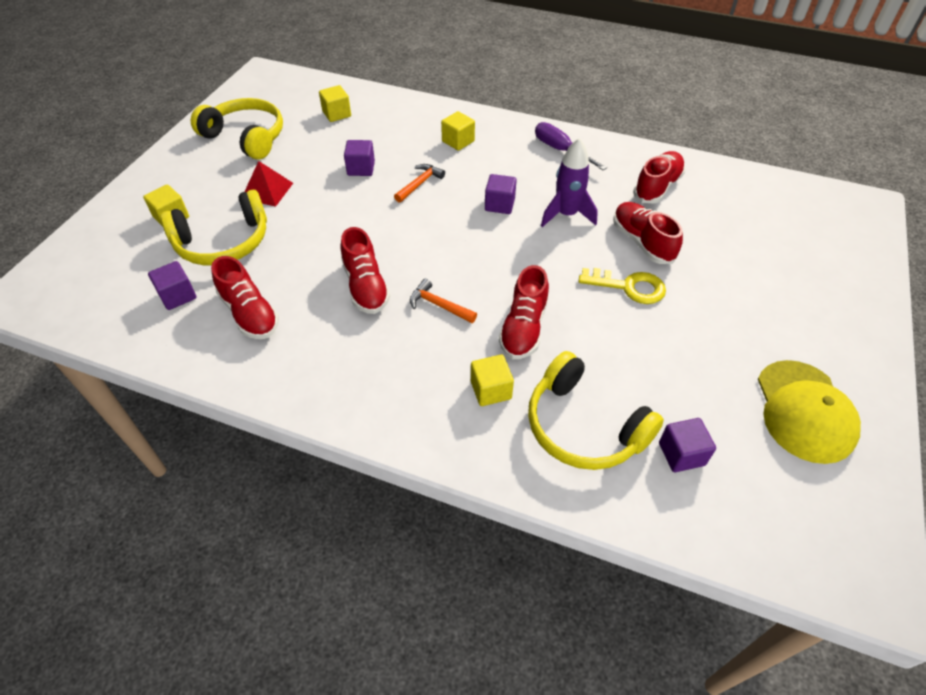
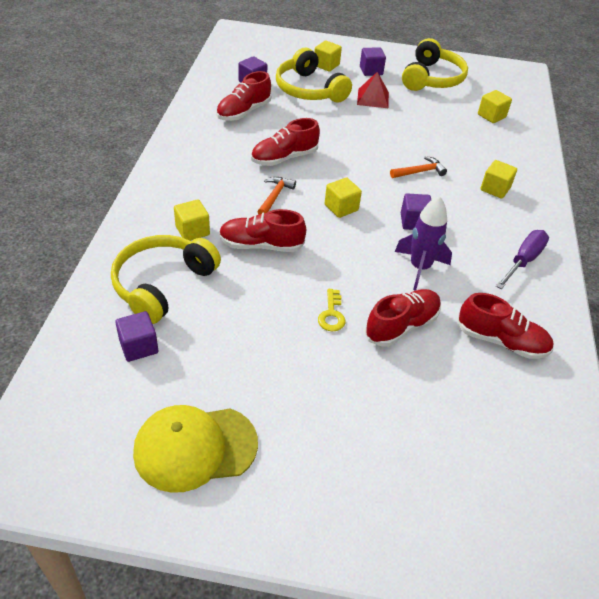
camera: 75 degrees right, 5 degrees down
(361, 168) = (423, 138): purple cube -> purple cube (371, 71)
(419, 184) = (419, 172): orange hammer -> orange hammer turned 45 degrees counterclockwise
(468, 253) = (341, 207): none -> yellow cube
(629, 287) = (331, 314): yellow key -> yellow key, size x0.65

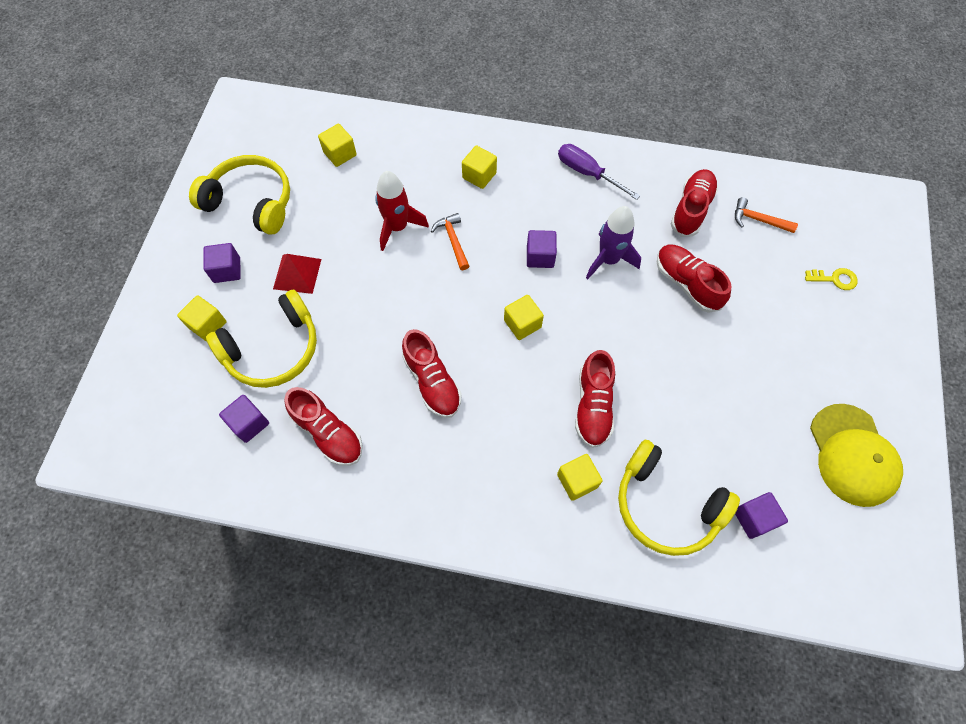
camera: 85 degrees left, 20 degrees up
(274, 196) = (508, 392): orange hammer -> orange hammer (758, 220)
(331, 314) = (682, 341): yellow key -> yellow key (834, 279)
(426, 143) = (397, 227): none -> red rocket

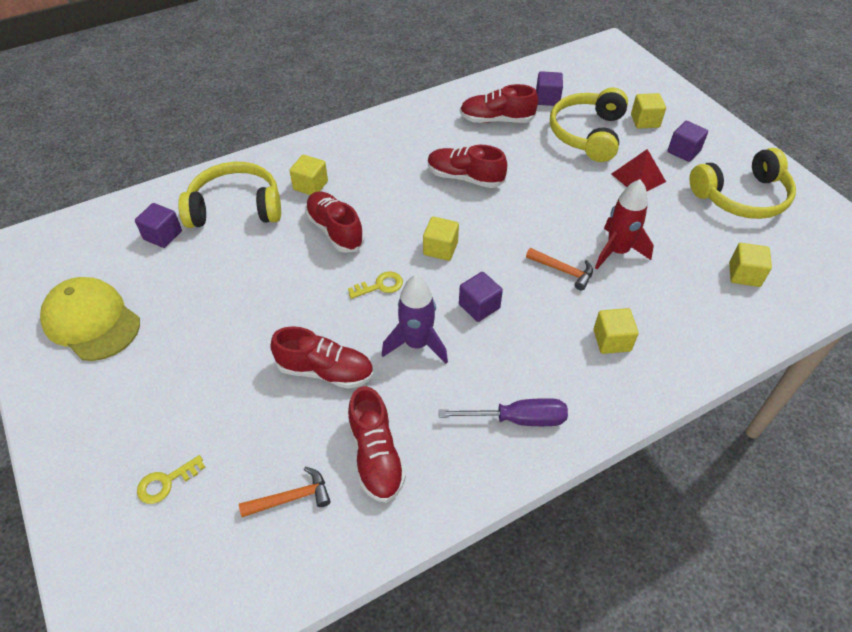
camera: 140 degrees right, 15 degrees down
(597, 324) = (380, 286): none -> yellow key

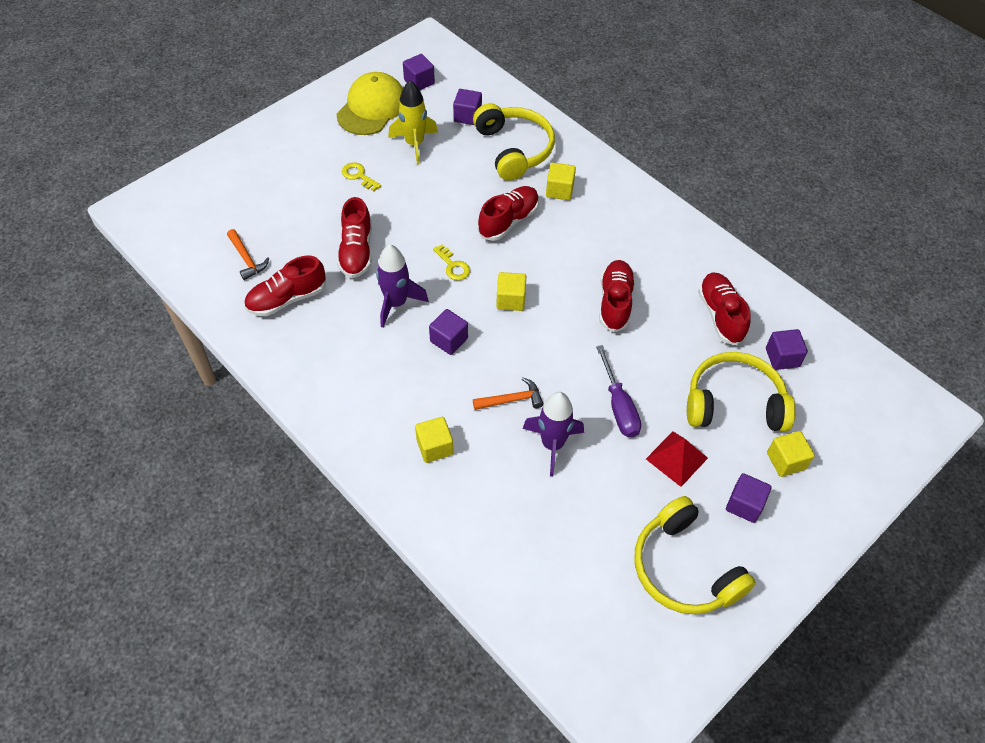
camera: 75 degrees right, 5 degrees up
(77, 268) = (419, 82): none -> purple cube
(166, 482) = (249, 191): yellow key -> yellow key (358, 176)
(180, 289) = (414, 144): none -> yellow rocket
(518, 419) = (335, 384): purple screwdriver -> purple screwdriver (619, 406)
(563, 270) = (511, 400): orange hammer -> orange hammer turned 120 degrees counterclockwise
(617, 251) = (552, 444): red rocket -> purple rocket
(744, 274) = (555, 566): yellow cube -> none

